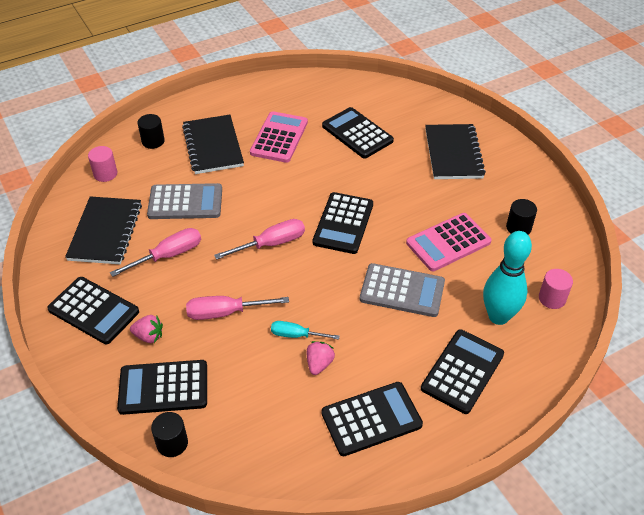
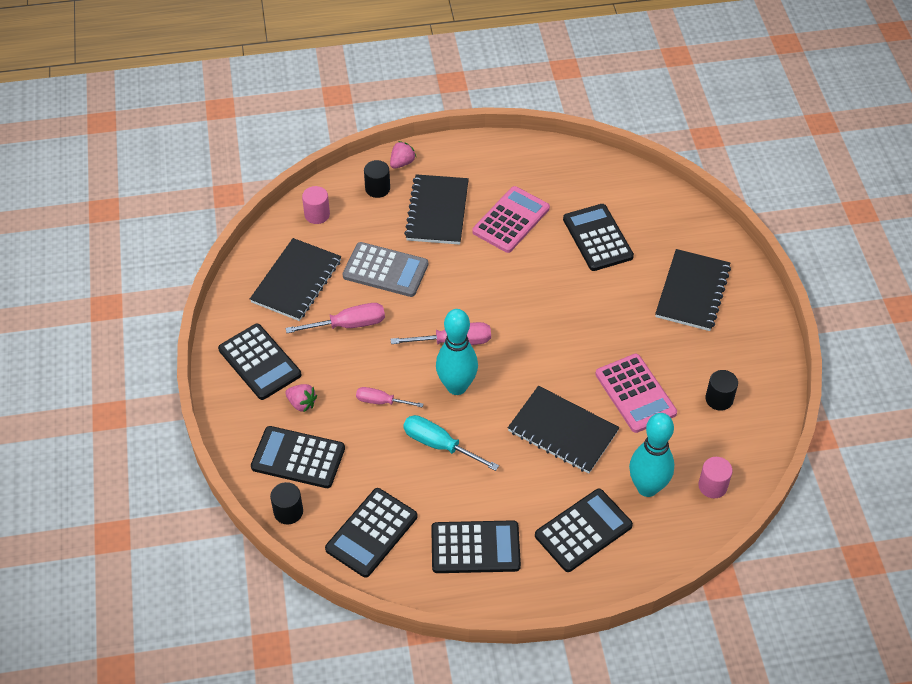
camera: 20 degrees right, 5 degrees up
(226, 312) = (381, 401): pink screwdriver -> pink screwdriver, size x0.66
(290, 280) = (456, 386): none -> turquoise bowling pin
(296, 335) = (440, 445): turquoise screwdriver -> turquoise screwdriver, size x1.51
(319, 364) = (449, 480): pink strawberry -> pink strawberry (402, 163)
(343, 223) = (536, 340): black calculator -> black calculator (371, 533)
(402, 291) = (563, 431): grey calculator -> black notebook
(448, 242) = (635, 393): pink calculator -> pink calculator turned 105 degrees counterclockwise

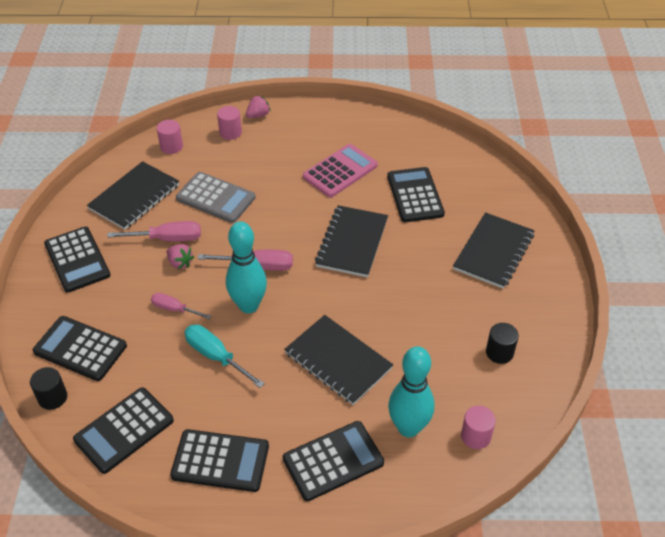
camera: 10 degrees right, 5 degrees down
(302, 403) = (101, 301): pink strawberry -> pink strawberry (180, 263)
(377, 189) = (230, 133): black cylinder -> pink cylinder
(437, 211) = (277, 156): black notebook -> black notebook (352, 243)
(635, 393) = (418, 336): pink calculator -> none

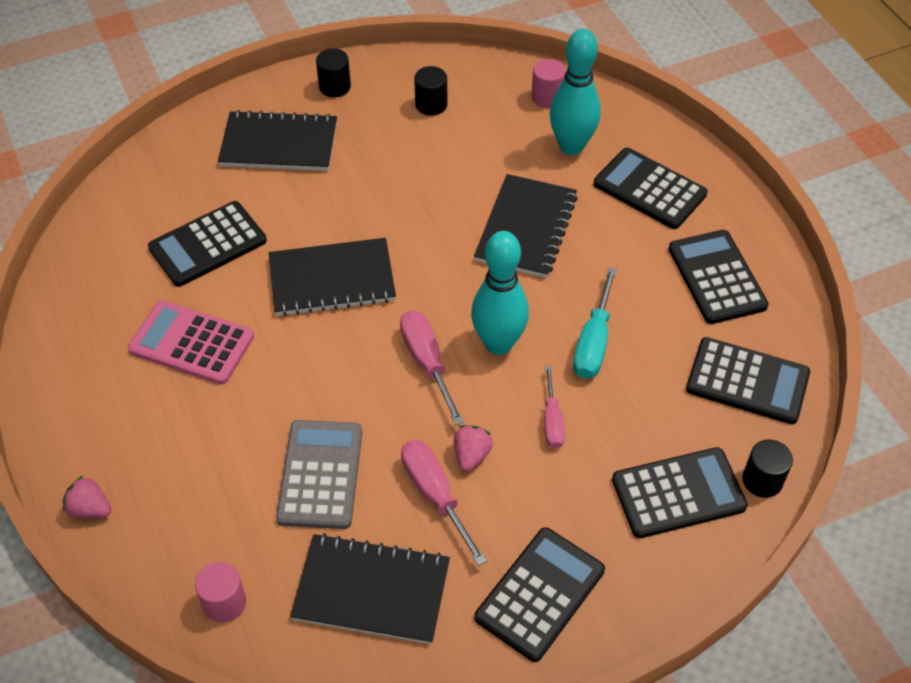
camera: 115 degrees left, 5 degrees up
(80, 349) = (678, 493): black calculator -> black calculator turned 105 degrees counterclockwise
(230, 133) = (153, 529): pink cylinder -> none
(545, 300) = (335, 87): none -> black cylinder

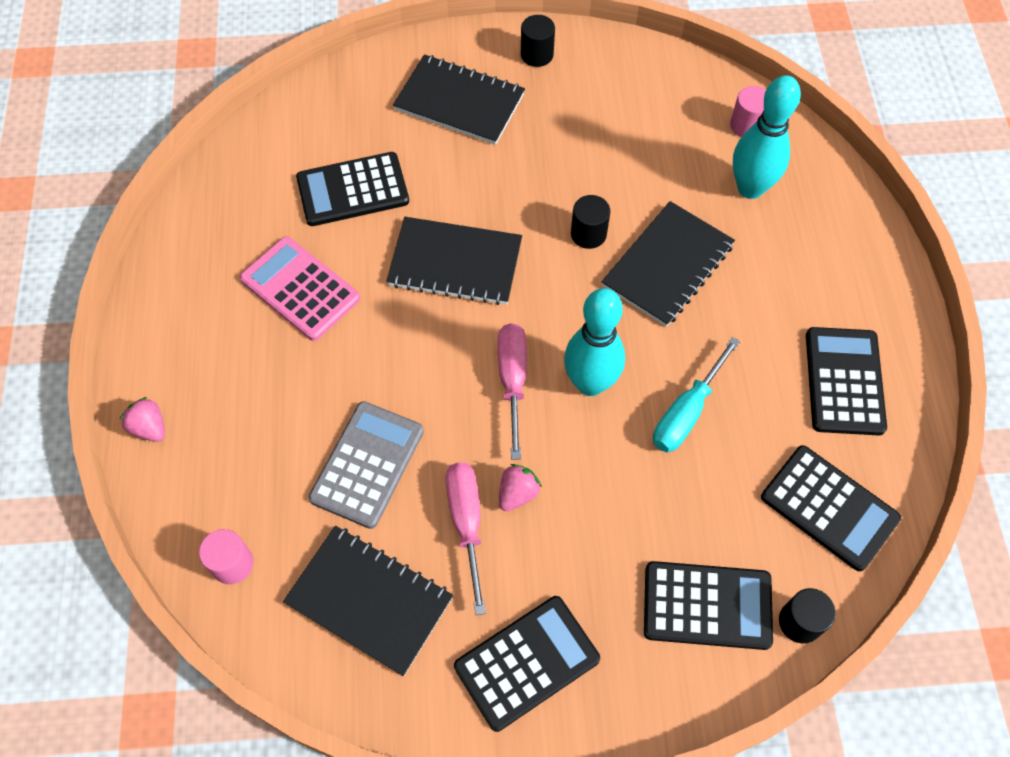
camera: 20 degrees right, 10 degrees up
(431, 105) = (625, 101): black cylinder -> black cylinder (588, 234)
(552, 420) = (611, 483): pink screwdriver -> none
(649, 189) = (813, 260): black calculator -> none

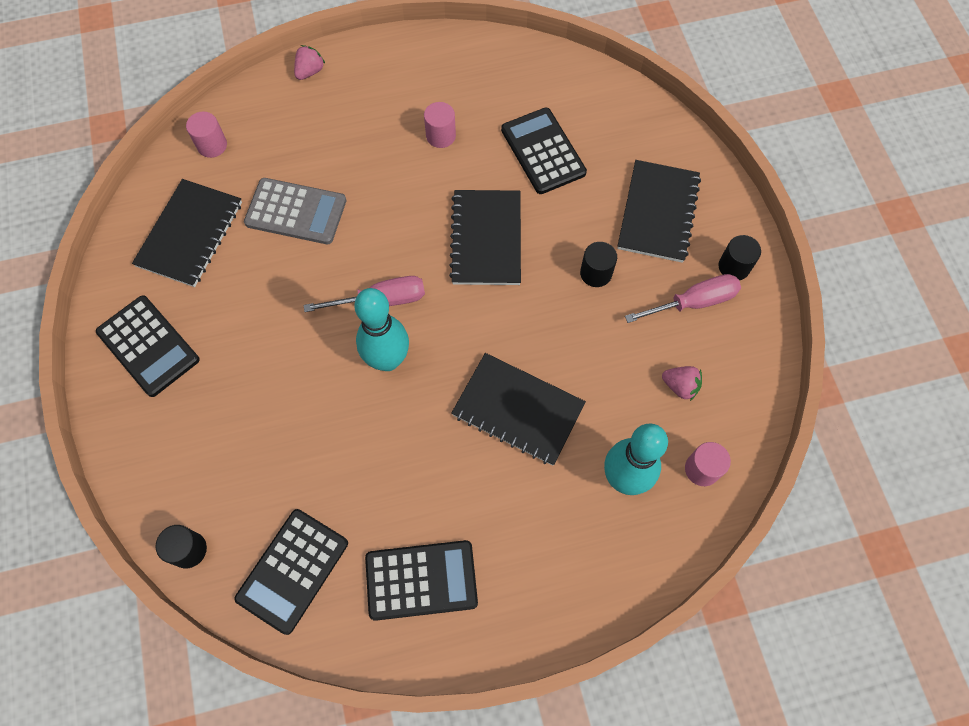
camera: 80 degrees right, 5 degrees up
(300, 289) = (441, 136): pink calculator -> pink cylinder
(467, 524) = (254, 287): pink screwdriver -> pink screwdriver (693, 302)
(517, 493) = (282, 319): pink strawberry -> pink strawberry (680, 386)
(588, 234) = (538, 339): black cylinder -> black cylinder (596, 273)
(687, 412) = (371, 441): turquoise screwdriver -> none
(707, 605) = (199, 473): black calculator -> none

